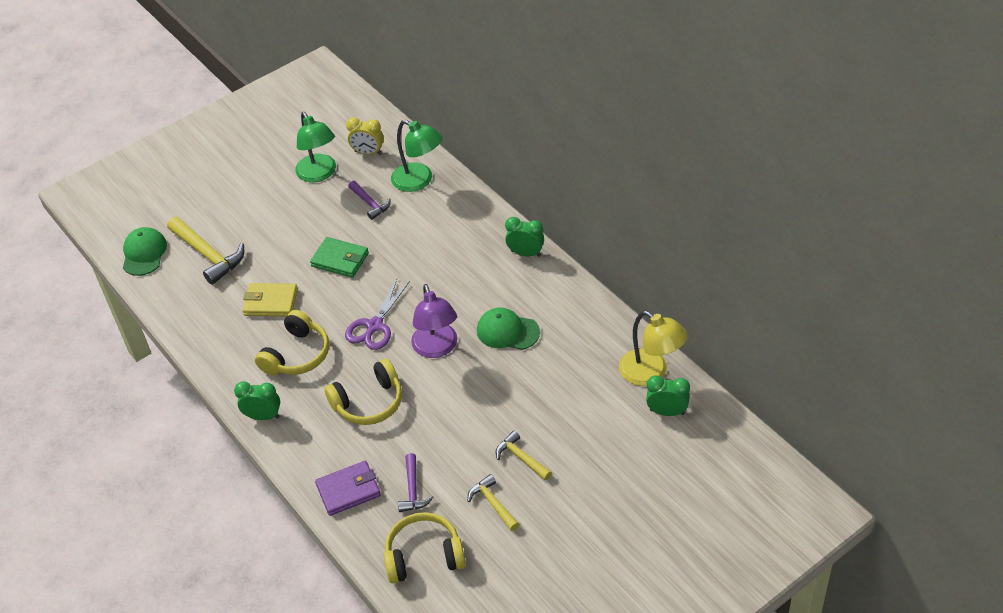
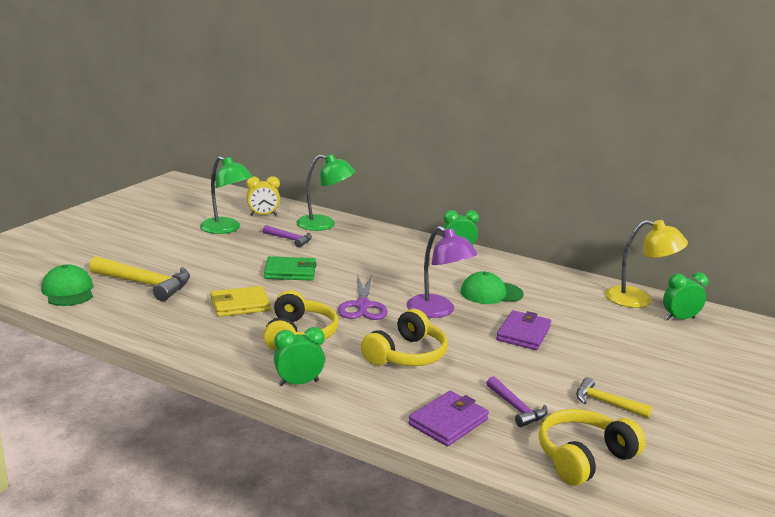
camera: 30 degrees left, 25 degrees down
(492, 398) = (523, 333): none -> purple wallet
(521, 458) = (594, 367): yellow hammer -> none

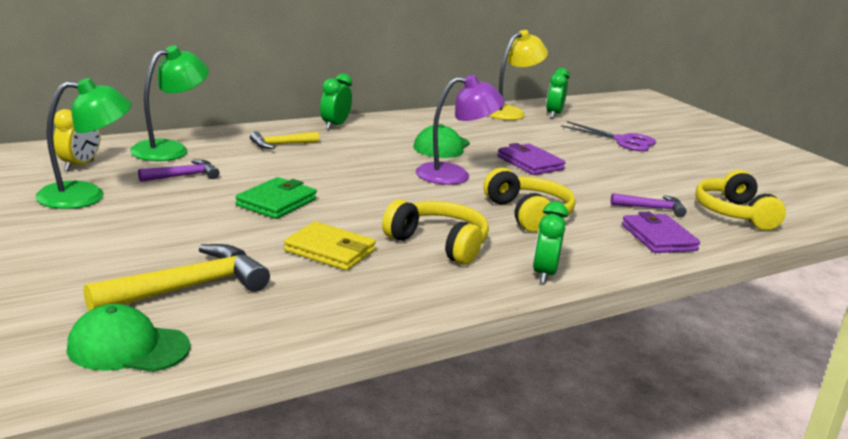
camera: 60 degrees left, 0 degrees up
(240, 305) = (330, 251): yellow wallet -> yellow wallet turned 75 degrees counterclockwise
(363, 306) = (406, 198): purple scissors -> purple scissors (623, 141)
(606, 403) = (662, 180): yellow hammer -> yellow hammer (280, 145)

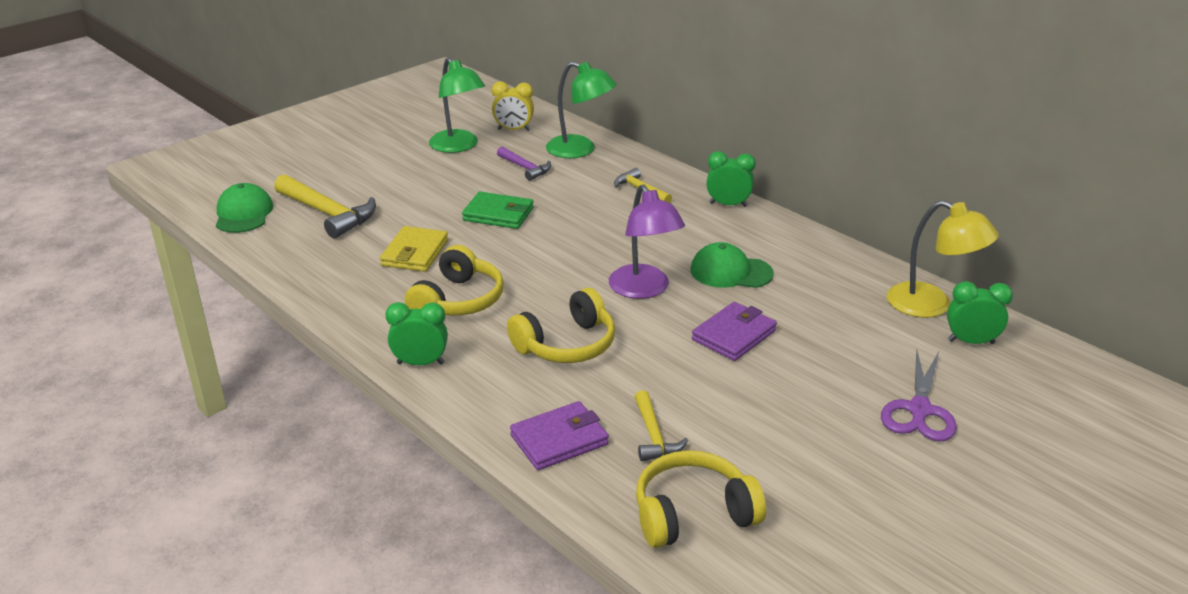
camera: 80 degrees right, 10 degrees up
(652, 208) = (654, 436): purple hammer -> yellow hammer

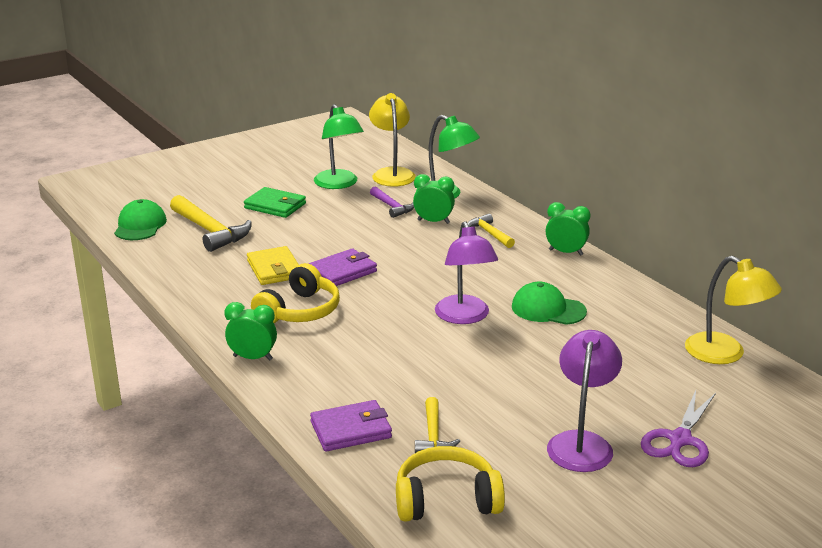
camera: 10 degrees right, 5 degrees down
(415, 253) = (274, 269): yellow wallet -> yellow wallet turned 45 degrees counterclockwise
(498, 214) = (356, 243): green wallet -> green wallet (275, 206)
(513, 130) = (392, 173): yellow clock -> yellow lamp
(566, 345) = (381, 355): yellow headphones -> none
(734, 335) = (532, 362): purple wallet -> purple wallet (342, 272)
(817, 426) = (581, 443): none -> purple lamp
(971, 342) = (750, 388): green clock -> green clock (433, 221)

